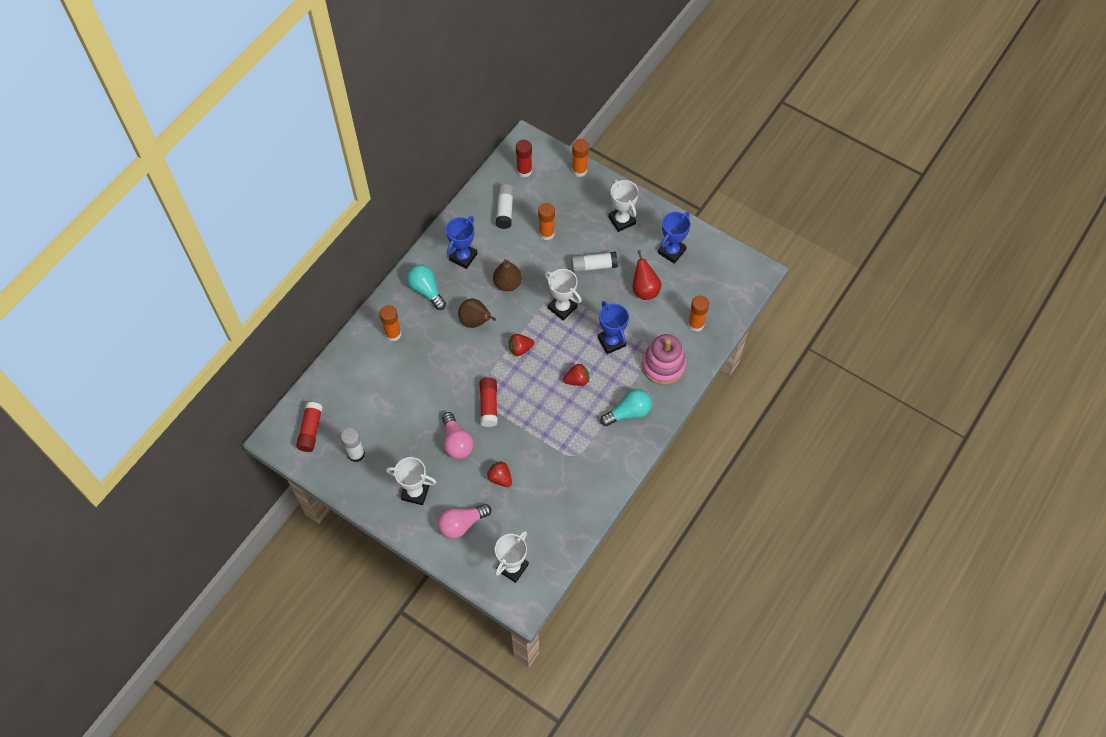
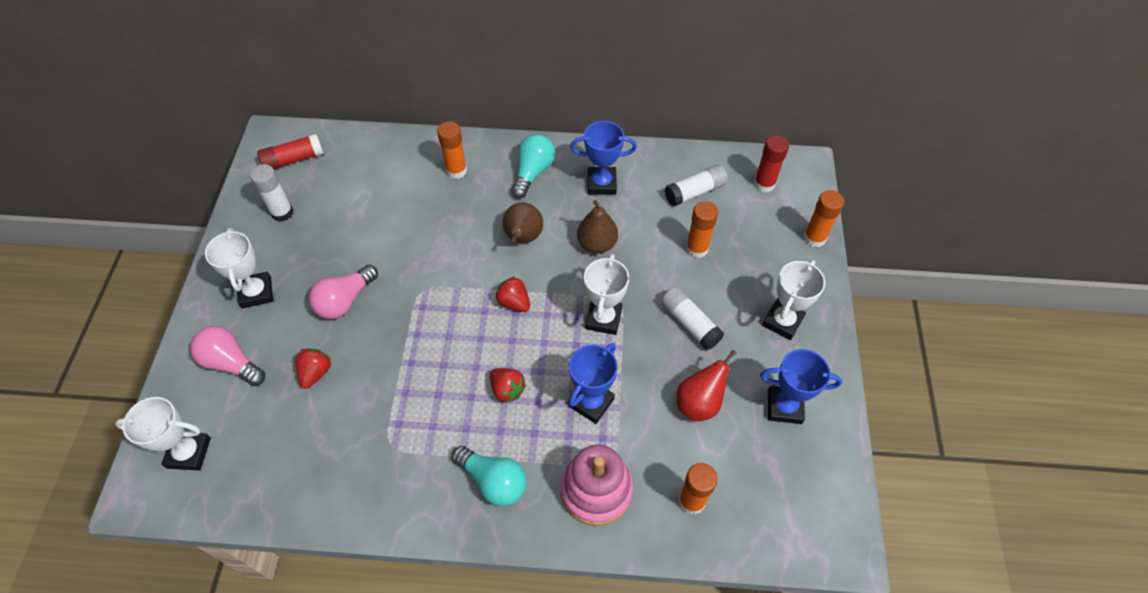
camera: 60 degrees right, 5 degrees down
(489, 405) = (415, 308): red glue stick -> none

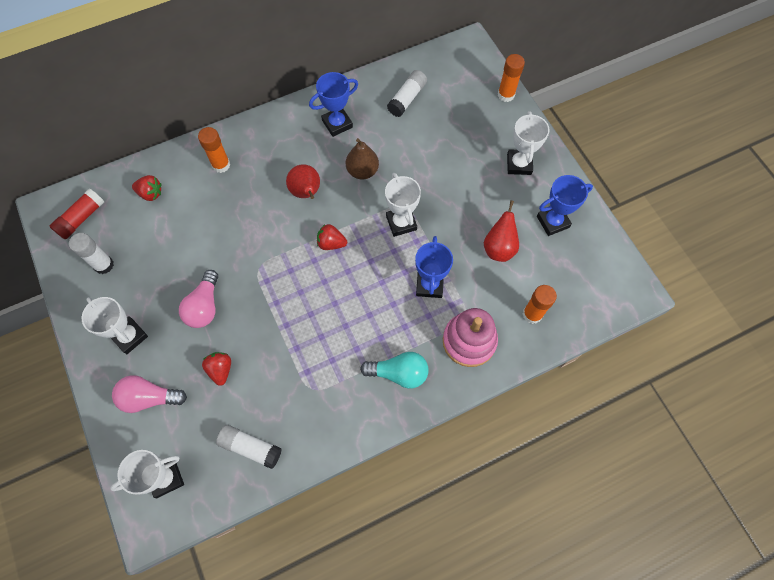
camera: 30 degrees left, 10 degrees up
(507, 390) = (367, 307): red strawberry -> red strawberry (150, 193)
(523, 238) = (306, 192): brown pear -> red pear
(533, 172) = (281, 139): turquoise light bulb -> none
(690, 323) = (460, 196): white glue stick -> white glue stick (250, 447)
(697, 249) = (433, 140): orange glue stick -> none
(764, 184) = (450, 70): red glue stick -> none

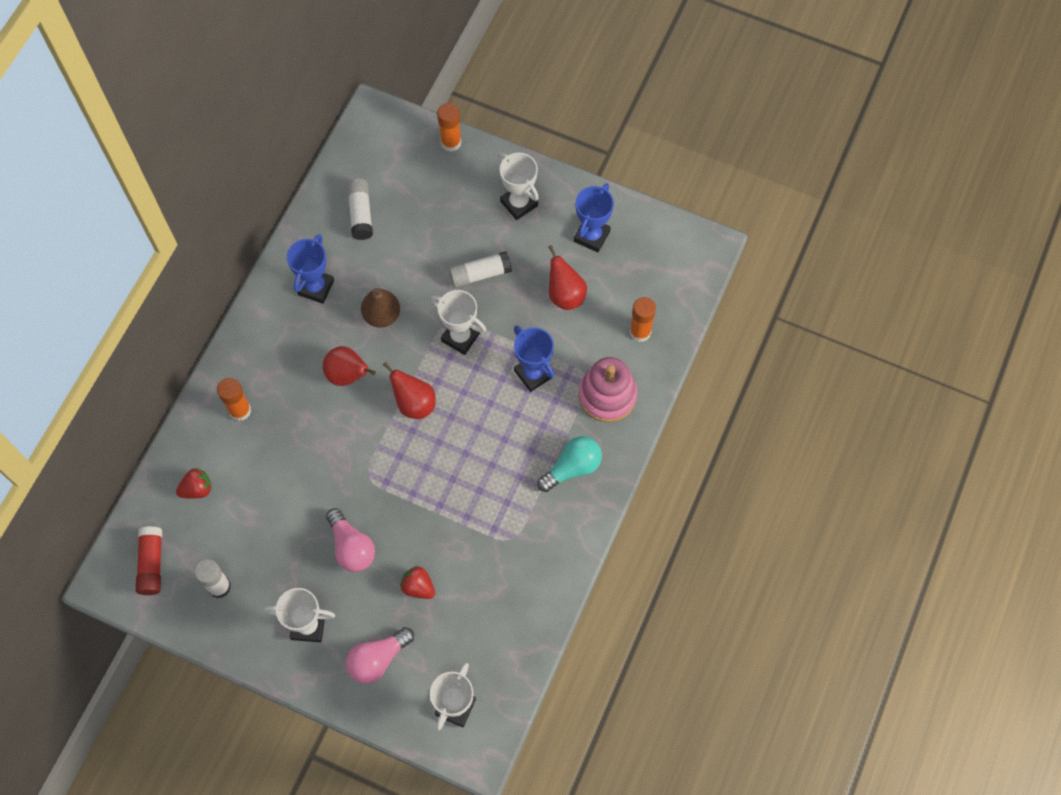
camera: 40 degrees left, 0 degrees up
(250, 447) = (503, 625): white glue stick -> white glue stick (480, 274)
(331, 243) = (414, 403): red strawberry -> red pear

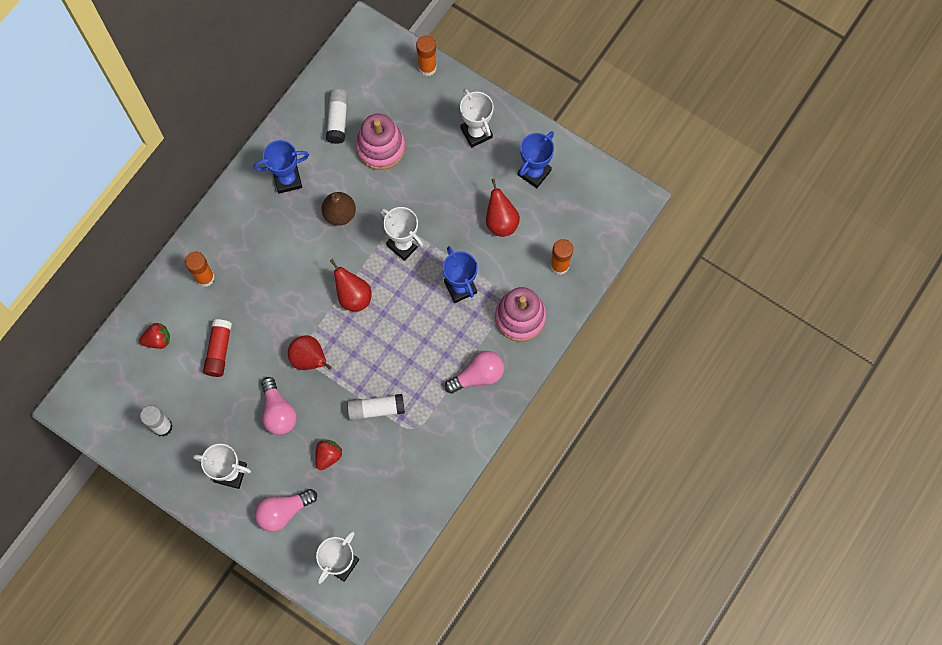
camera: 10 degrees right, 5 degrees up
(152, 564) = (110, 398): red glue stick -> red glue stick (219, 351)
(316, 287) = (287, 179): blue trophy -> blue trophy turned 45 degrees clockwise
(348, 375) = (301, 262): red pear -> red pear (309, 359)
(415, 236) = (380, 147): none -> pink stacking toy
(418, 587) = (328, 456): red strawberry -> red strawberry turned 75 degrees clockwise
(480, 274) = (430, 191): white glue stick -> white glue stick (376, 409)
(572, 468) = (478, 376): turquoise light bulb -> pink light bulb

